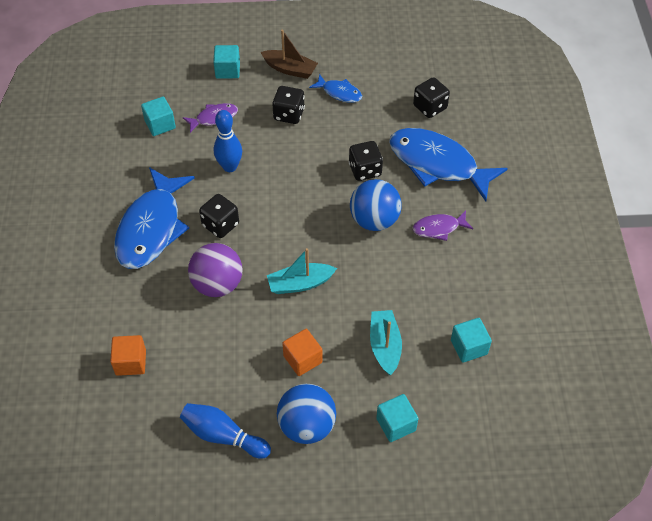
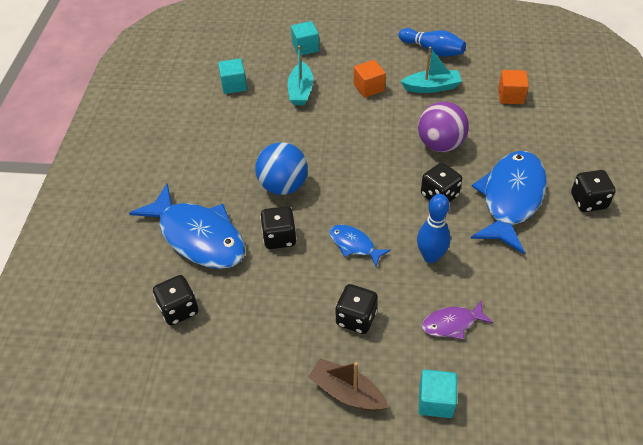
camera: 170 degrees left, 5 degrees down
(77, 232) = (588, 201): none -> black dice
(160, 124) = (521, 321): turquoise cube -> none
(300, 284) = (364, 139): turquoise boat -> turquoise boat (431, 87)
(307, 426) = (370, 51): blue ball -> none
(339, 93) = (286, 344): blue fish -> blue fish (354, 245)
(438, 228) = (223, 173): purple fish -> none

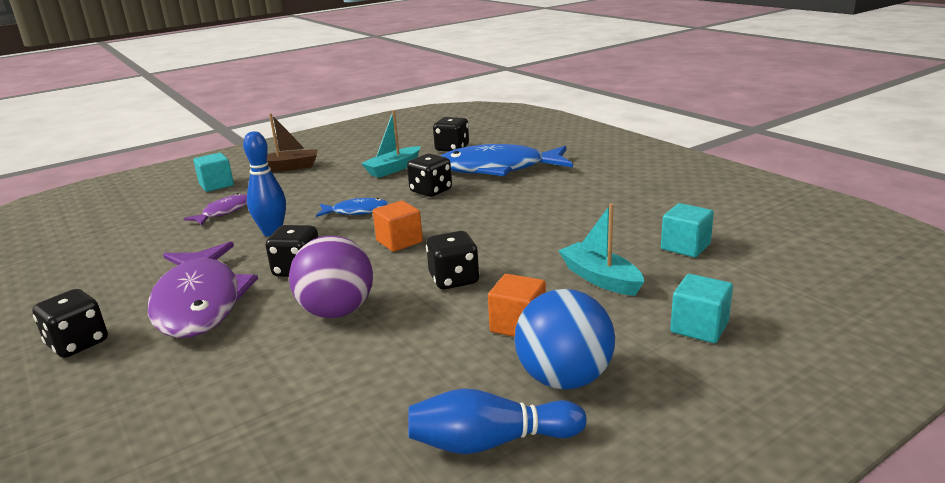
camera: 140 degrees right, 25 degrees down
(283, 186) = (477, 212): blue ball -> blue ball (564, 379)
(356, 318) = (312, 187): black dice -> black dice (454, 280)
(431, 87) = (421, 374): turquoise boat -> turquoise boat (393, 169)
(510, 96) = (261, 431): orange cube -> orange cube (399, 241)
(510, 198) = (200, 302): blue fish -> purple fish

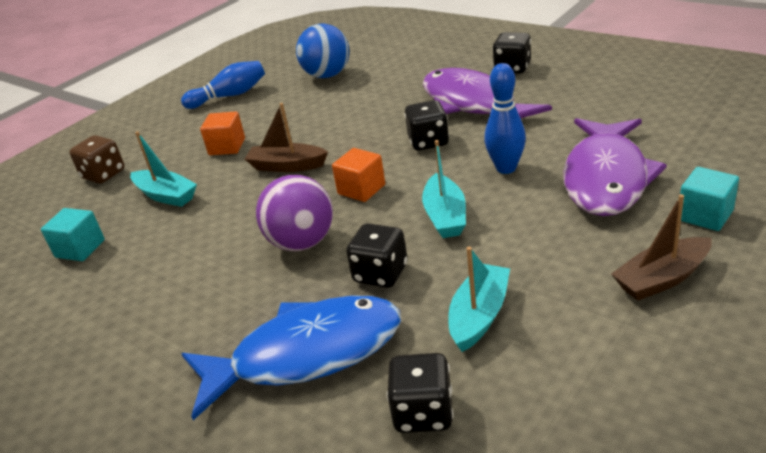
camera: 165 degrees right, 10 degrees up
(224, 212) = (606, 178): purple fish -> purple fish, size x2.10
(337, 311) = (361, 124): purple ball -> purple ball (302, 242)
(357, 211) = (445, 216): blue fish -> turquoise boat
(454, 280) = (287, 166): black dice -> brown boat
(564, 379) = (195, 127): blue ball -> blue ball (327, 75)
(699, 327) = (103, 175): turquoise cube -> brown dice

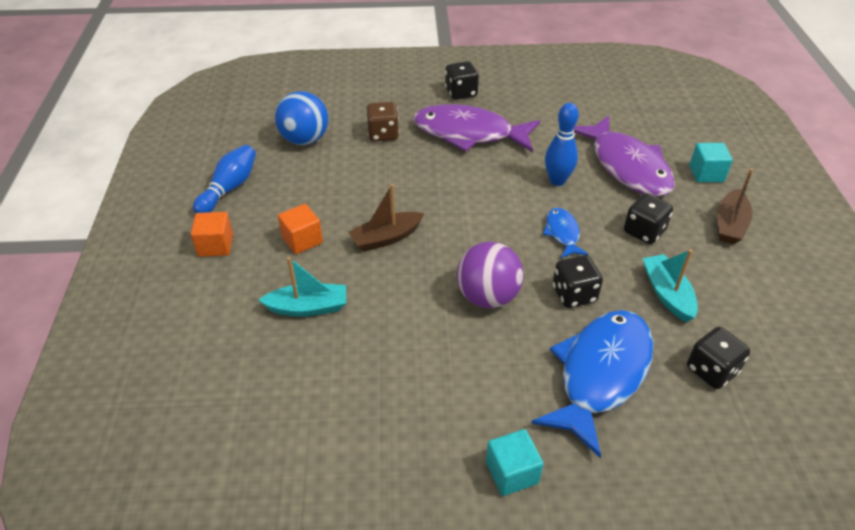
camera: 45 degrees left, 10 degrees up
(80, 249) = (294, 391): turquoise cube -> turquoise cube (512, 472)
(103, 175) = (206, 314): brown dice -> brown dice (383, 134)
(361, 189) = (476, 235): orange cube -> orange cube (215, 245)
(428, 142) = (476, 177): black dice -> black dice (644, 232)
(445, 216) = (562, 233): turquoise boat -> blue fish

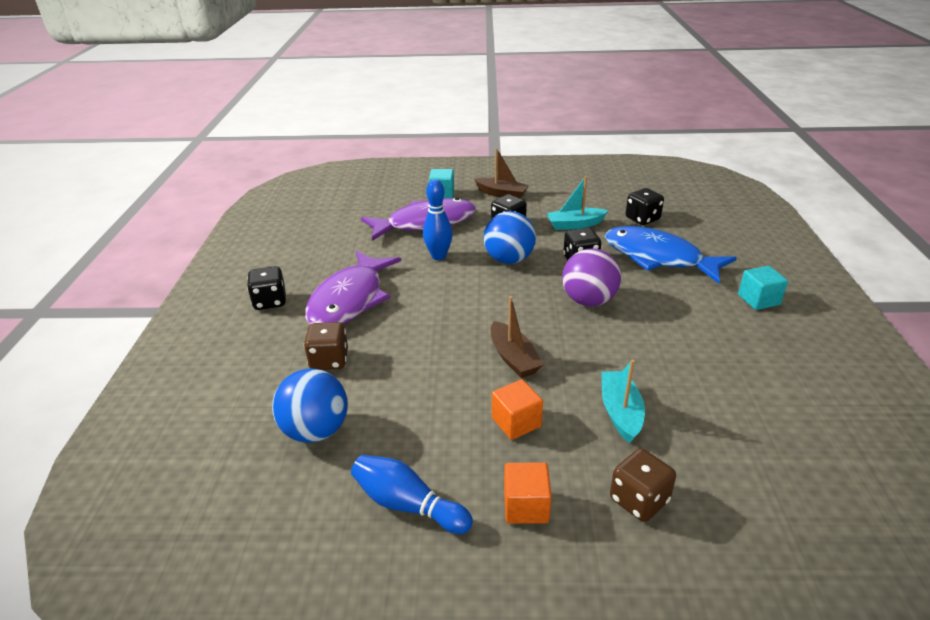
camera: 85 degrees left, 10 degrees down
(207, 309) = (639, 500): none -> brown dice
(562, 233) = (509, 260): blue fish -> blue ball

